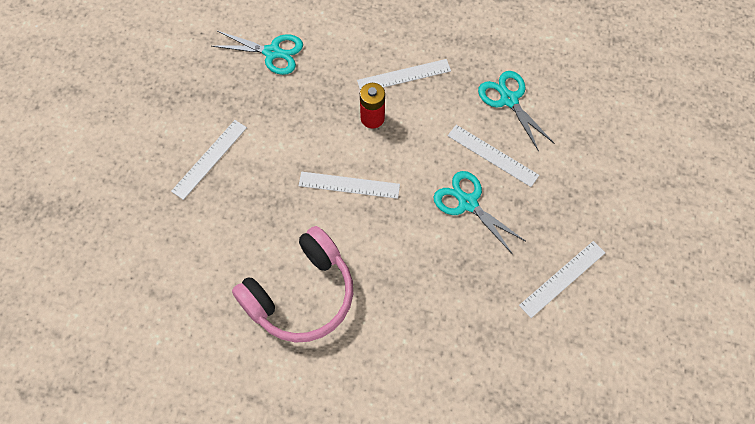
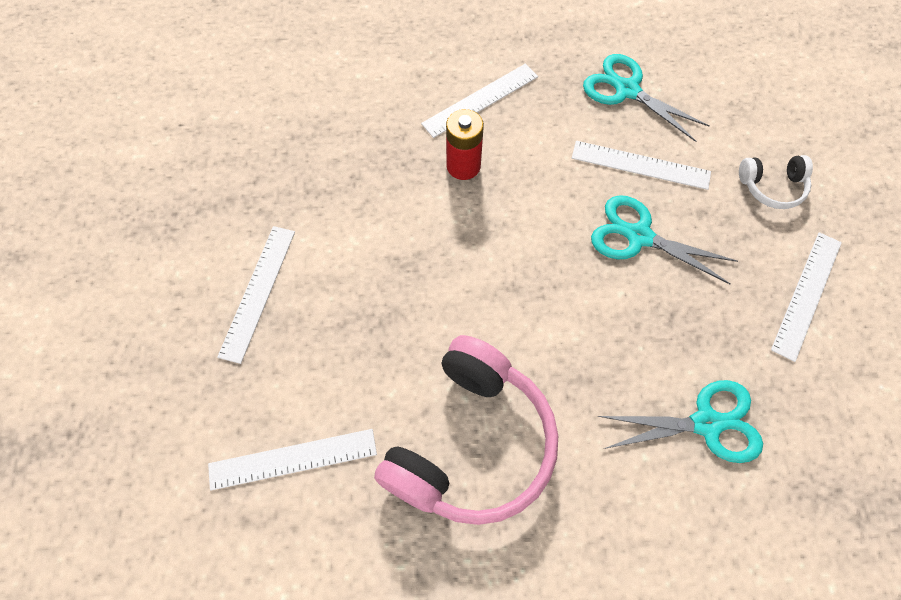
camera: 20 degrees left, 0 degrees up
(272, 52) = (291, 122): turquoise scissors -> turquoise scissors (706, 423)
(349, 185) = (471, 264): white ruler -> white ruler (293, 458)
(577, 199) = (772, 187): none -> white headphones

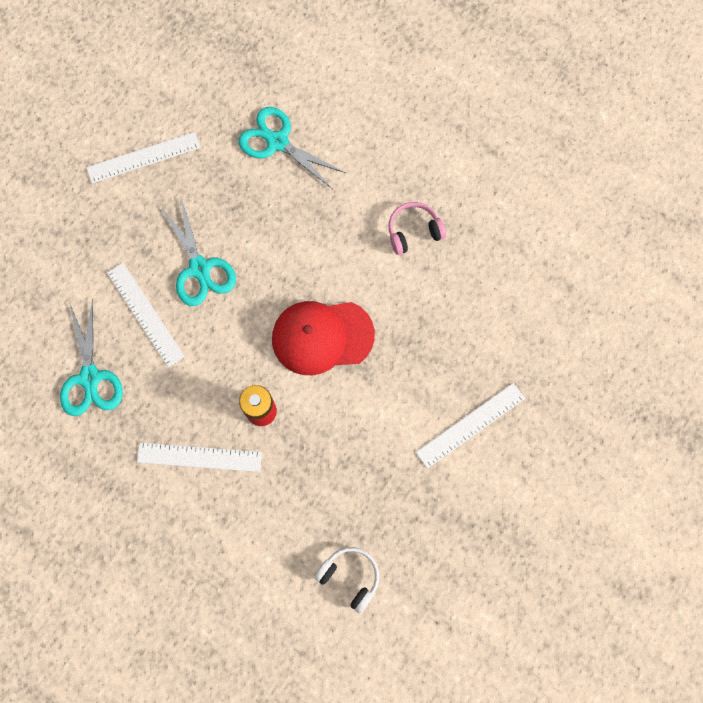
camera: 140 degrees left, 10 degrees up
(293, 458) = (519, 300): white ruler -> none
(468, 264) = (322, 337): none -> red cap
(471, 443) = (413, 231): pink headphones -> pink headphones, size x0.46
(772, 187) = (82, 231): white headphones -> white headphones (350, 577)

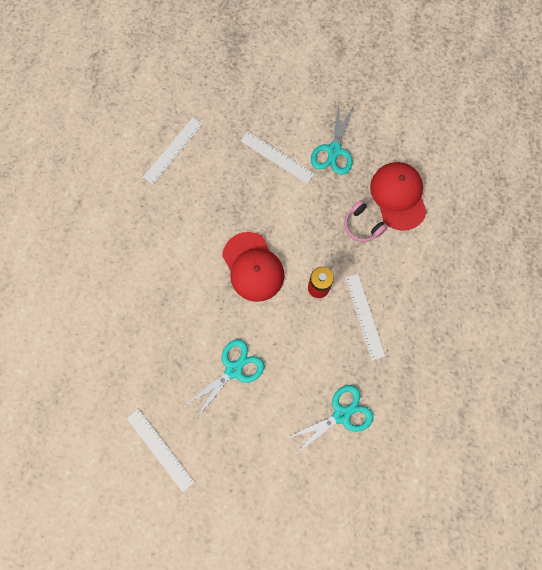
camera: 110 degrees left, 0 degrees up
(145, 314) = (281, 395): white ruler -> white ruler (173, 150)
(277, 142) = (116, 352): turquoise scissors -> turquoise scissors (334, 150)
(350, 577) = (398, 196): white headphones -> red cap
(413, 231) = (156, 233): pink headphones -> pink headphones (362, 226)

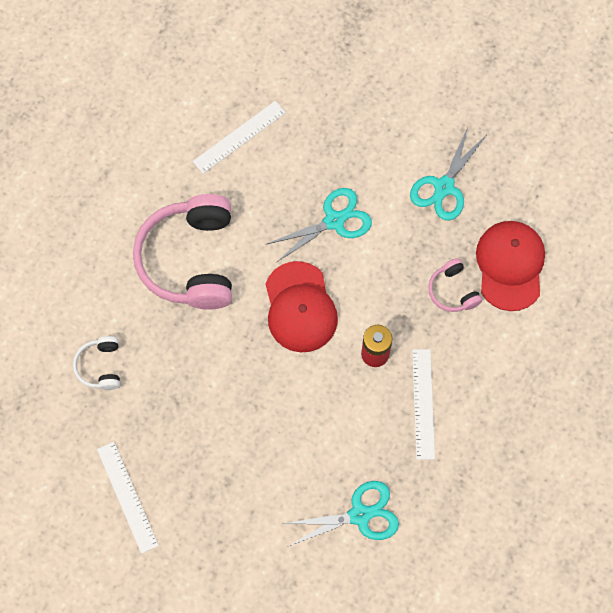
camera: 15 degrees right, 5 degrees down
(113, 352) = (100, 366): none -> white headphones
(161, 252) = (190, 260): none -> pink headphones
(234, 369) = (242, 426): turquoise scissors -> turquoise scissors (334, 220)
(277, 157) = (368, 178): white ruler -> none

